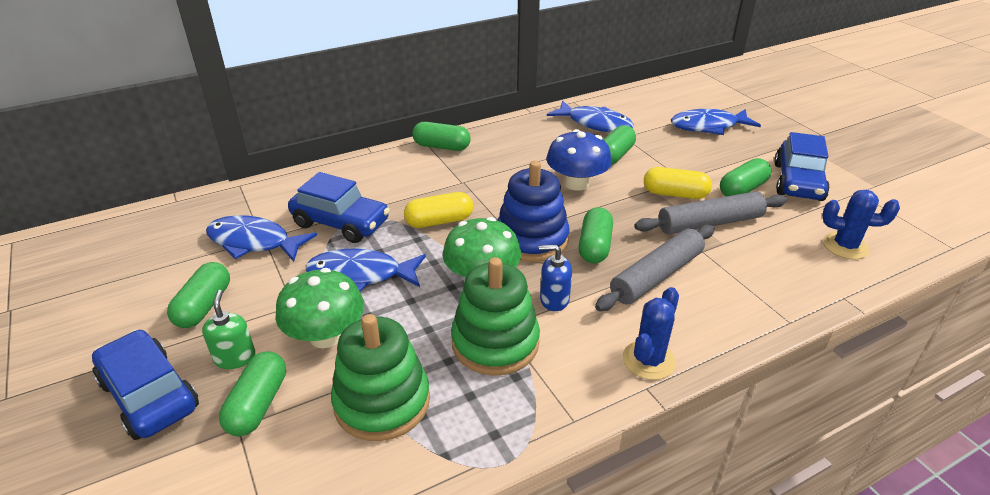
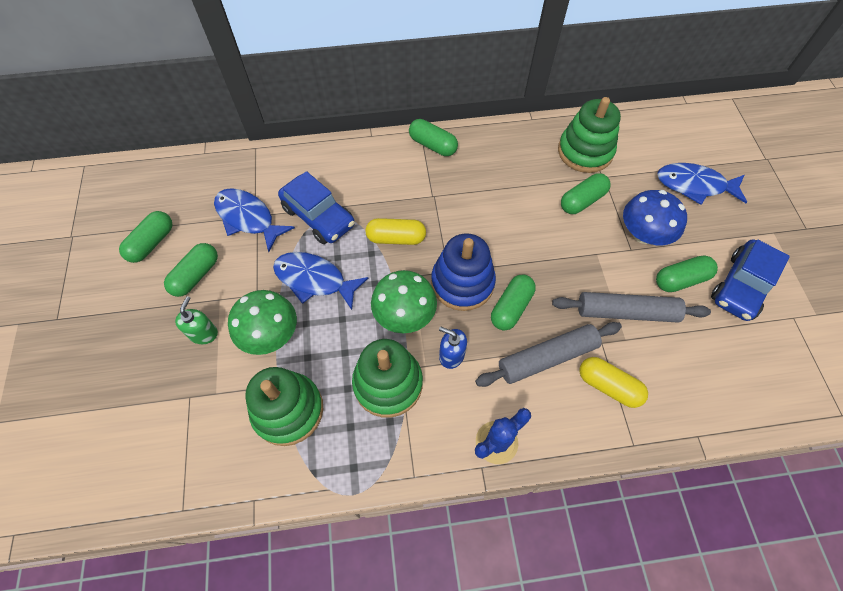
camera: 20 degrees right, 25 degrees up
(149, 395) = (142, 348): blue car -> none
(258, 404) = (207, 382): green capsule -> green capsule (152, 243)
(576, 183) = (530, 227): blue mushroom -> blue mushroom (643, 234)
(595, 124) = (585, 151): blue fish -> green stacking toy
(675, 194) = (613, 266): yellow capsule -> yellow capsule (608, 386)
(845, 246) = (737, 379): blue cactus -> none

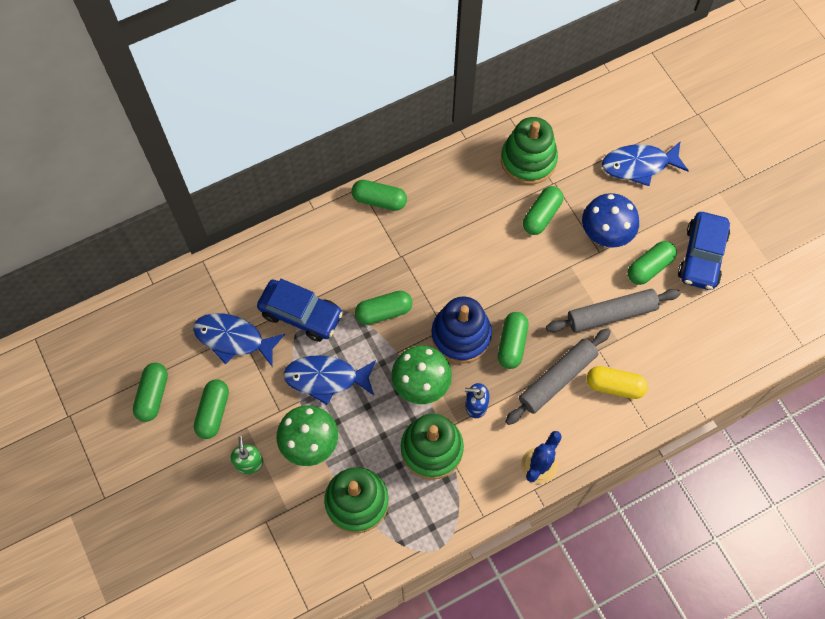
camera: 20 degrees left, 5 degrees up
(396, 238) = (384, 312): yellow capsule -> green capsule

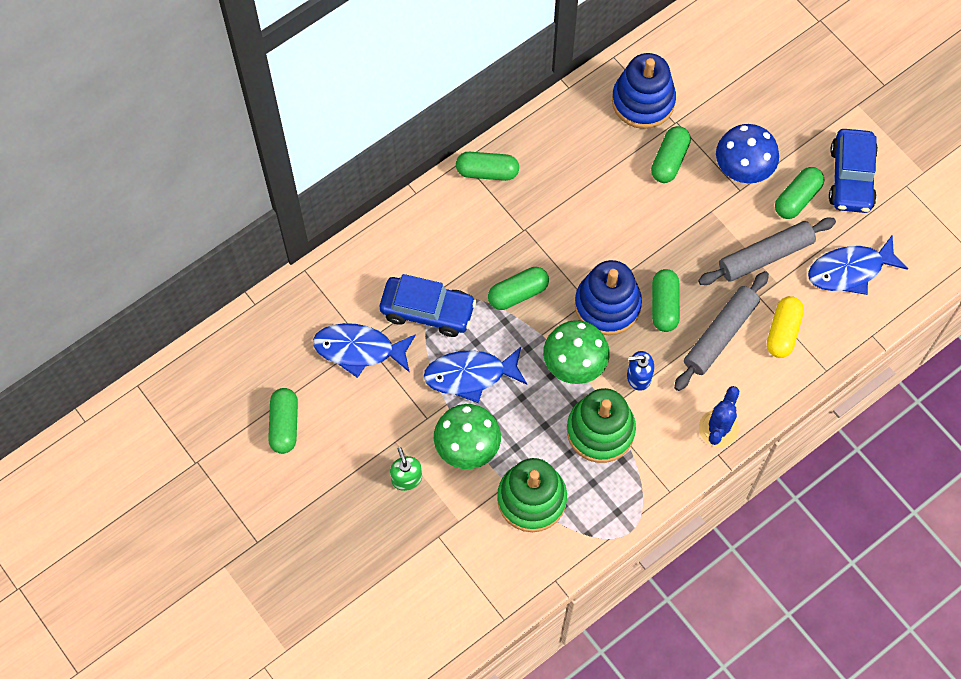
camera: 10 degrees left, 0 degrees up
(213, 412) = (355, 432): green capsule -> none
(528, 160) = (643, 101): green stacking toy -> blue stacking toy
(614, 386) = (783, 332): yellow capsule -> yellow capsule turned 75 degrees counterclockwise
(639, 165) = (765, 88): blue fish -> blue fish (850, 270)

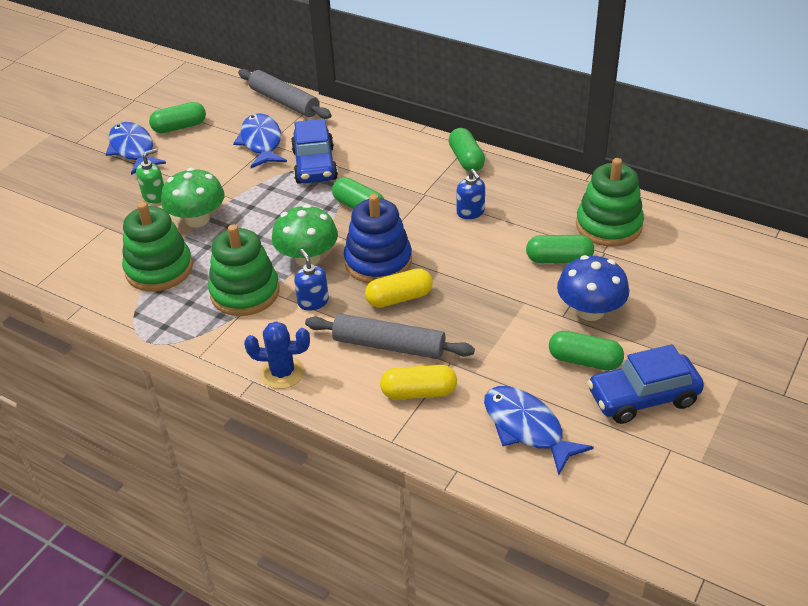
camera: 70 degrees right, 25 degrees down
(470, 375) = (265, 203): blue fish -> blue fish (133, 149)
(572, 202) = (470, 212): none -> blue soap dispenser
(643, 101) = (608, 226): blue stacking toy -> green stacking toy
(664, 305) = (399, 298): green capsule -> yellow capsule
(765, 256) = (499, 355): grey rolling pin -> grey rolling pin (284, 102)

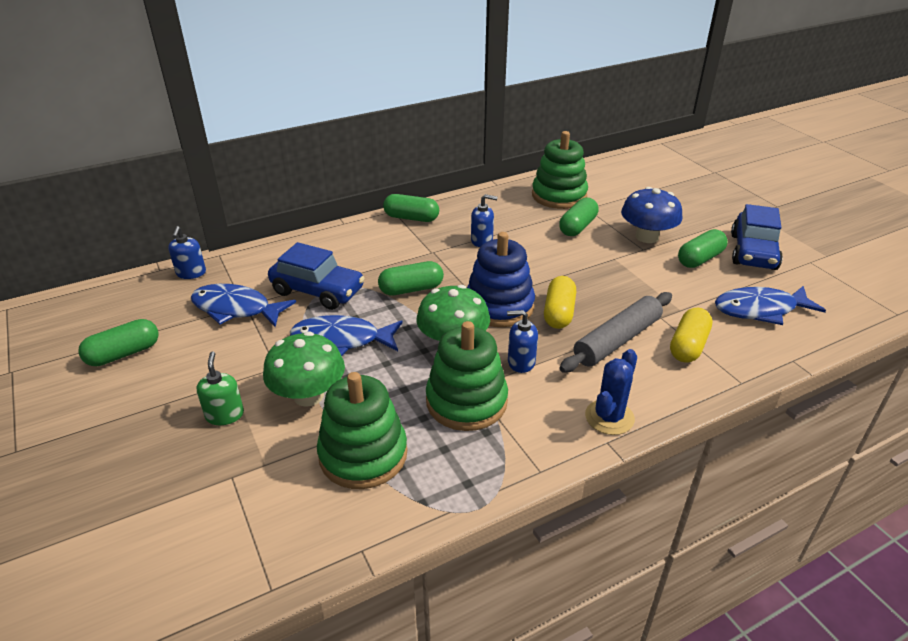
camera: 60 degrees left, 5 degrees down
(133, 149) = (110, 404): blue fish -> blue fish (341, 340)
(179, 127) = (124, 354): green capsule -> green capsule turned 45 degrees clockwise
(284, 102) = (191, 273): grey rolling pin -> blue soap dispenser

